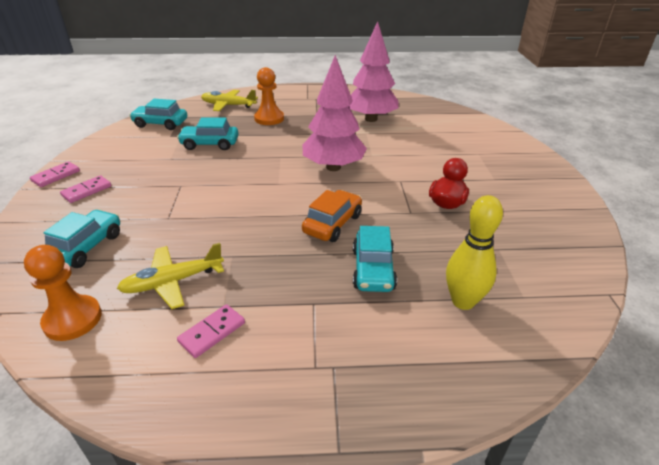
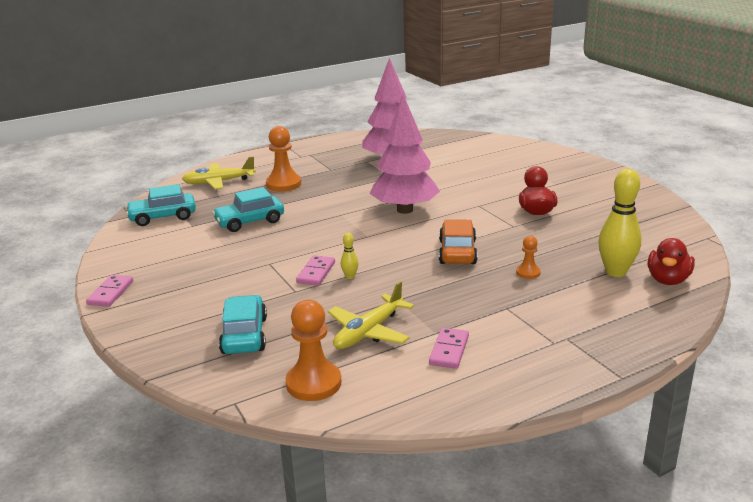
camera: 25 degrees left, 10 degrees down
(87, 191) = (170, 295): pink domino -> pink domino (316, 272)
(221, 218) = (350, 276): none -> yellow bowling pin
(373, 269) = (528, 273): turquoise car -> orange pawn
(513, 334) = (668, 280): none -> red duck

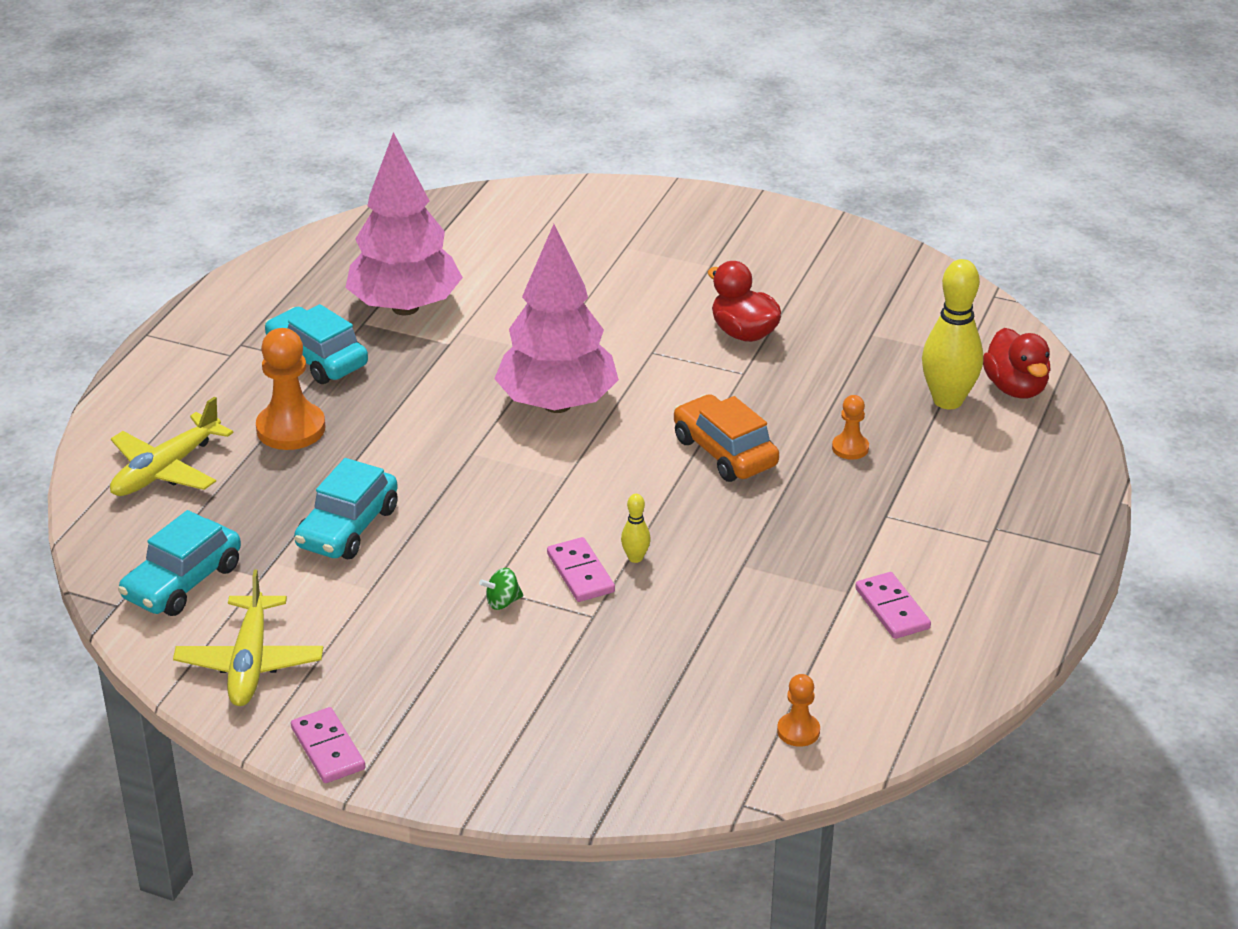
camera: 40 degrees left, 10 degrees up
(244, 335) = (623, 713): turquoise car -> turquoise car (317, 358)
(265, 270) = (502, 602): none -> green spinning top
(313, 383) = (798, 731): orange pawn -> orange pawn, size x0.53
(369, 332) = (770, 629): yellow plane -> yellow plane (250, 662)

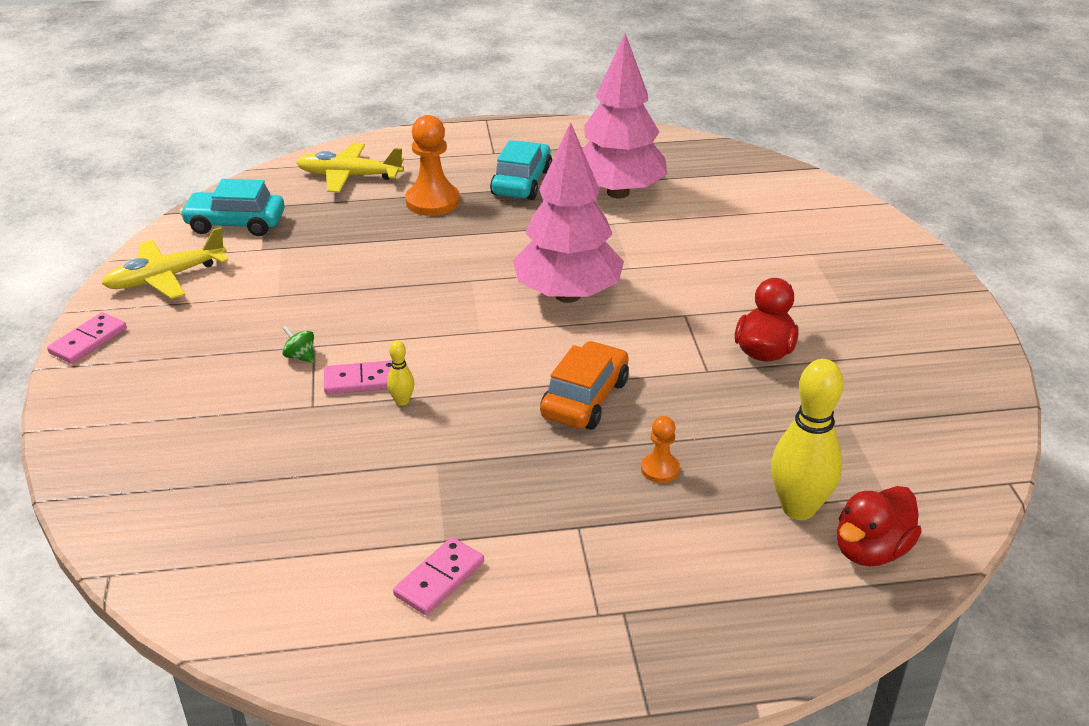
camera: 60 degrees right, 0 degrees up
(348, 528) = (340, 261): turquoise car -> none
(580, 573) = (362, 380): pink domino -> pink domino turned 45 degrees clockwise
(798, 731) = (224, 576): orange pawn -> none

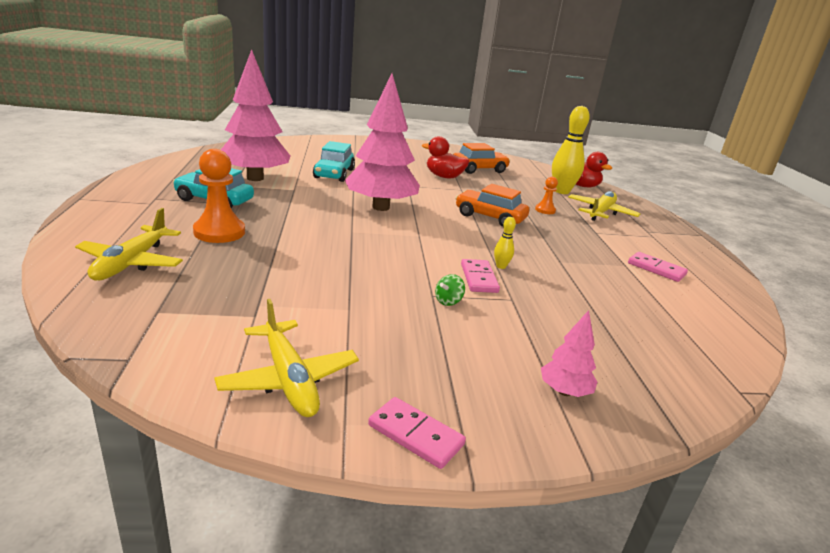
camera: 90 degrees left, 10 degrees down
(129, 428) = (564, 391): none -> pink tree
(235, 224) = (186, 331): turquoise car -> turquoise car (334, 174)
(695, 553) = (600, 212): none -> yellow plane
(854, 395) = (479, 169): none -> orange car

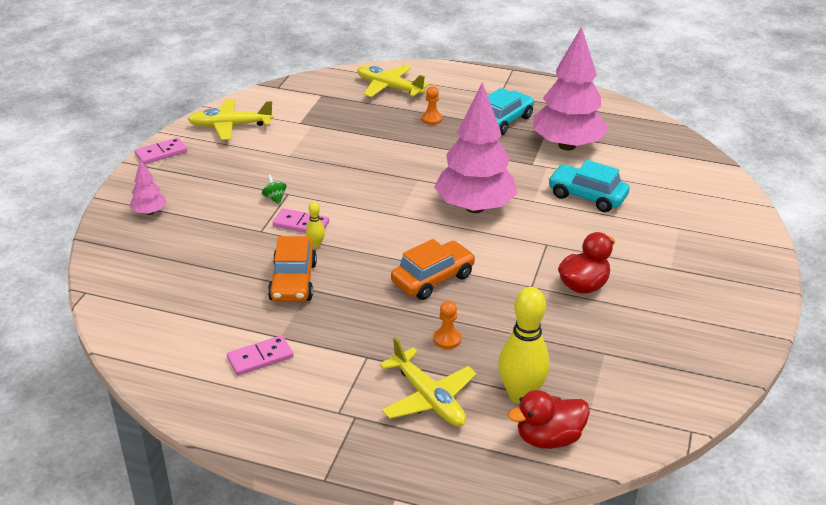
camera: 115 degrees right, 10 degrees up
(219, 232) = (431, 119): orange pawn -> orange pawn, size x0.53
(479, 169) = (624, 335): orange car -> orange car (293, 282)

